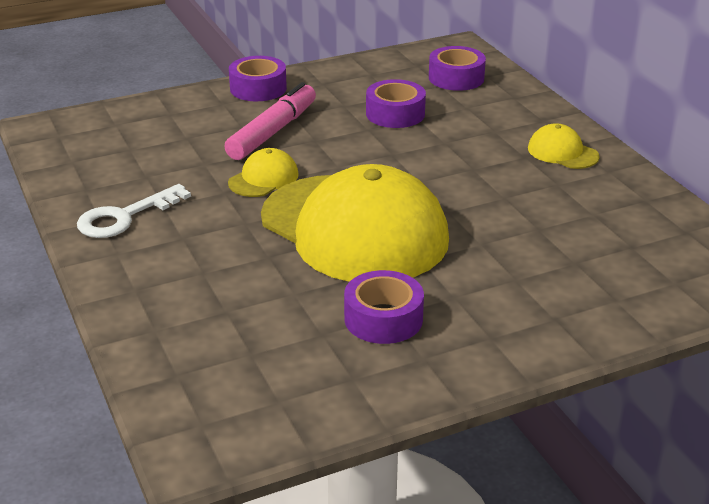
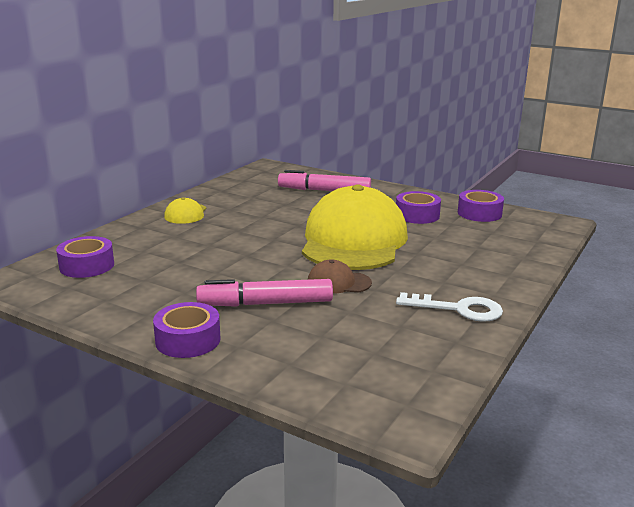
camera: 125 degrees left, 10 degrees down
(263, 178) = (338, 282): yellow cap -> brown cap
(395, 114) = (180, 270): purple tape -> purple tape (479, 213)
(573, 282) = (324, 190): none -> pink marker

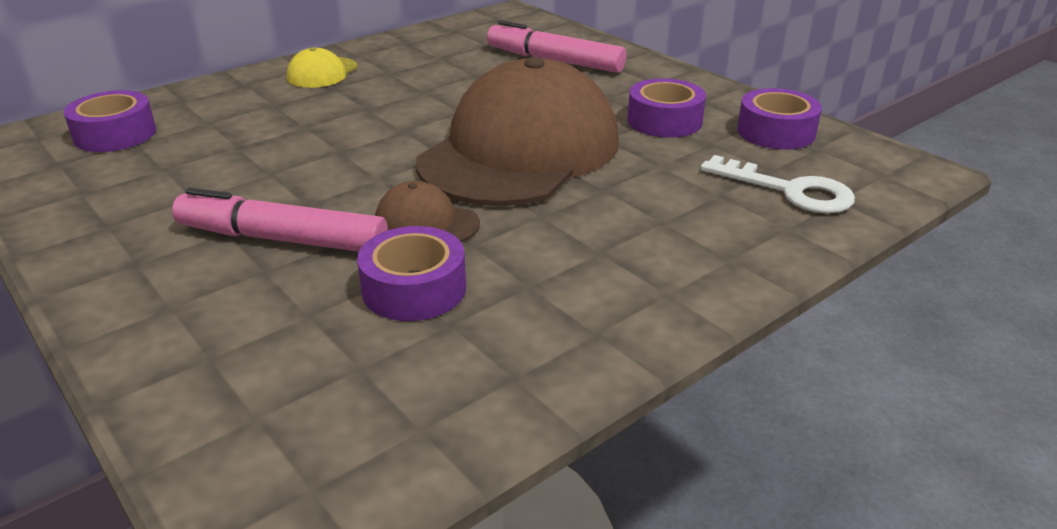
camera: 20 degrees right, 10 degrees up
(188, 340) = (113, 281): purple tape -> purple tape (414, 289)
(354, 240) = (520, 151): yellow cap -> brown cap
(458, 309) = (578, 311): white key -> white key (789, 190)

